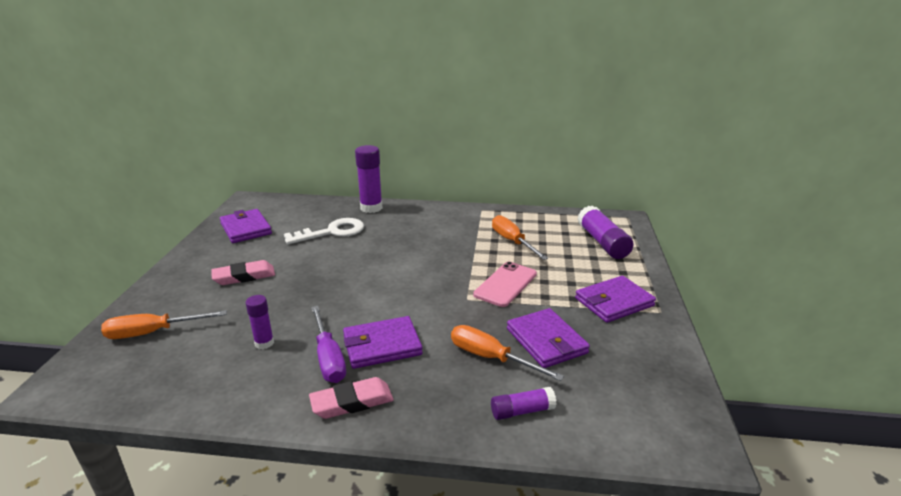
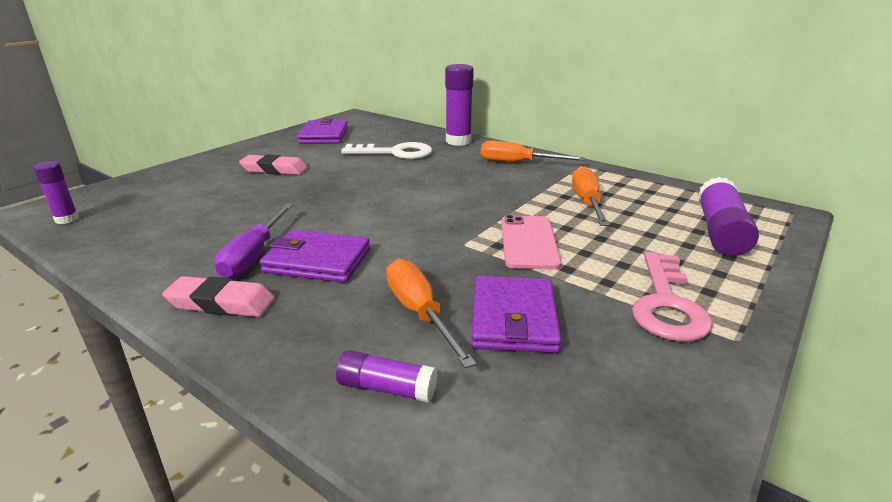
camera: 30 degrees right, 0 degrees up
(153, 332) = (152, 192): orange screwdriver -> orange screwdriver (517, 163)
(264, 343) = (219, 225): purple glue stick -> purple glue stick (67, 219)
(505, 284) = (529, 242): pink phone -> pink phone turned 60 degrees counterclockwise
(614, 302) = (667, 304): purple wallet -> pink key

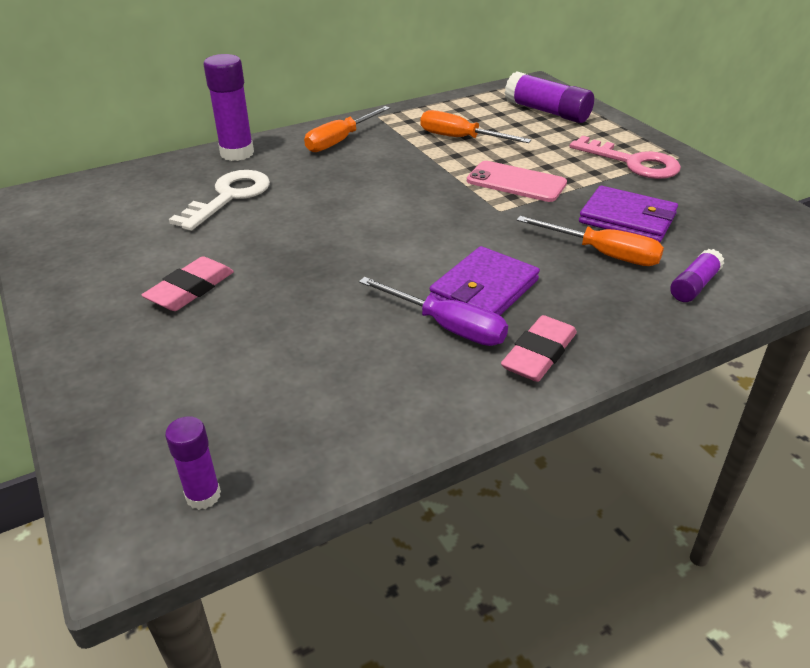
camera: 65 degrees left, 10 degrees up
(324, 135) = (90, 234): purple wallet -> none
(419, 313) = (603, 254): orange screwdriver -> orange screwdriver turned 150 degrees counterclockwise

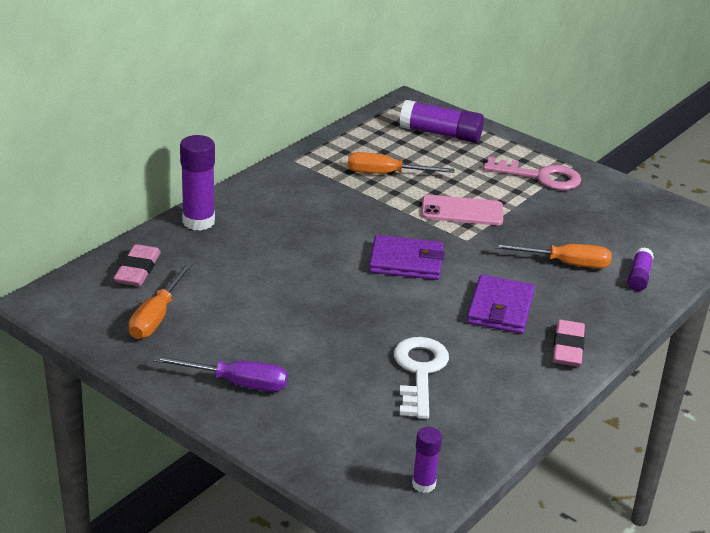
camera: 25 degrees left, 5 degrees down
(190, 289) = (280, 353): pink eraser -> pink eraser (137, 270)
(229, 197) = (233, 267): white key -> white key (419, 372)
(340, 141) = (282, 193): orange screwdriver -> orange screwdriver (157, 316)
(447, 327) = (494, 342): purple screwdriver -> purple screwdriver (237, 383)
(627, 219) = (565, 230): purple wallet -> purple wallet (406, 261)

